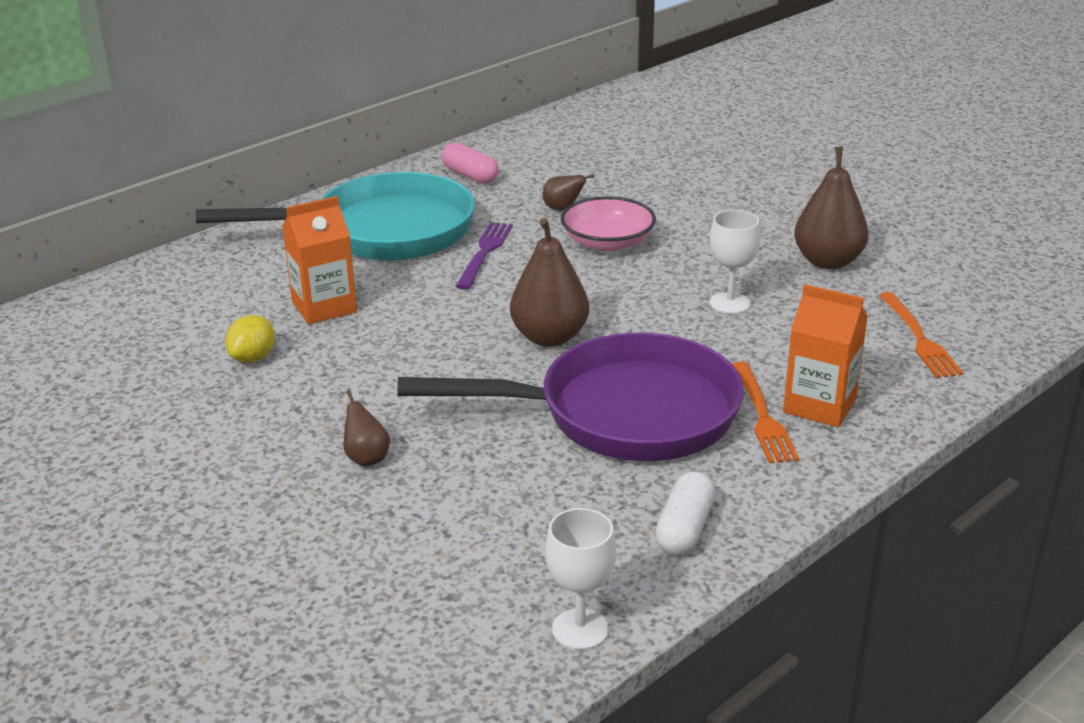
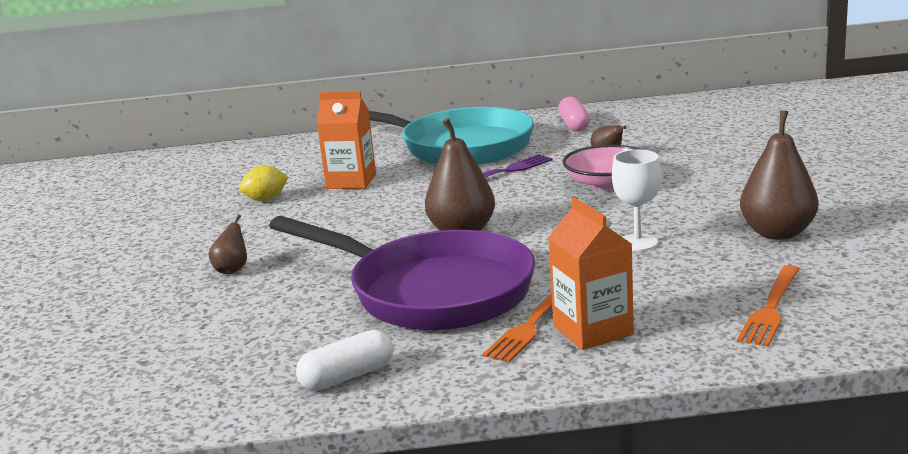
camera: 40 degrees right, 10 degrees down
(580, 629) = (178, 411): white goblet -> none

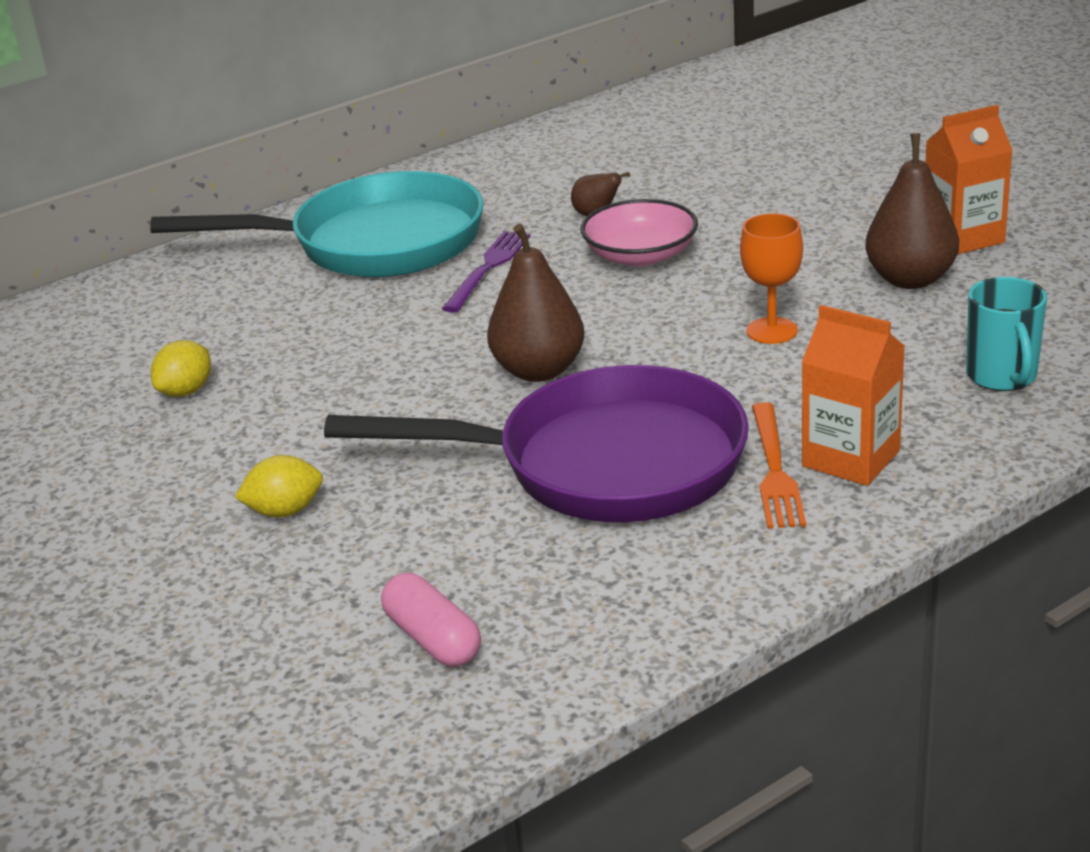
camera: 30 degrees left, 10 degrees up
(232, 270) = (285, 511): brown pear -> yellow lemon
(347, 377) = (640, 605): white capsule -> none
(351, 181) = (283, 332): orange carton -> orange carton (963, 237)
(574, 125) = (496, 175): pink capsule -> pink capsule (433, 639)
(637, 243) = (772, 331): white goblet -> orange goblet
(771, 308) = (1002, 376): orange fork -> turquoise mug

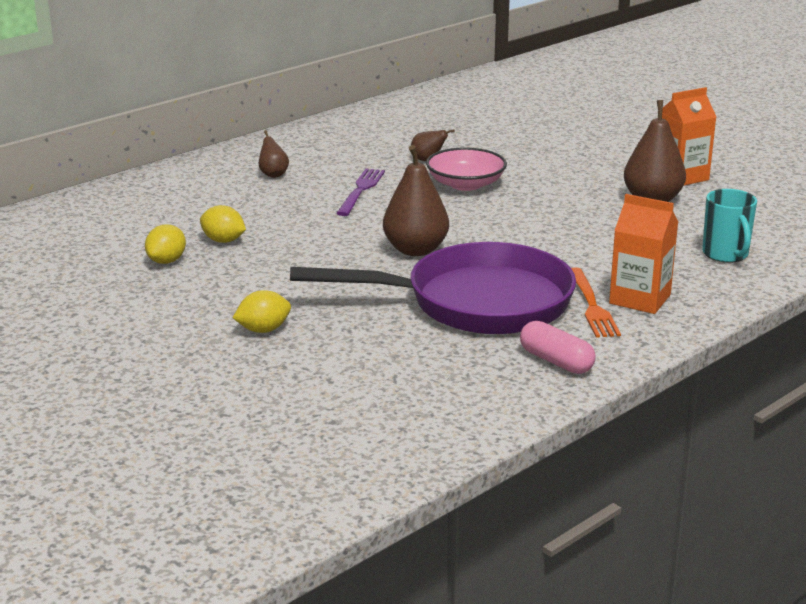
camera: 10 degrees left, 5 degrees down
(273, 356) = (223, 241): none -> yellow lemon
(373, 243) = (273, 174): turquoise pan -> brown pear
(433, 639) = (391, 399): pink capsule -> pink capsule (556, 361)
(772, 331) = (568, 228): orange goblet -> none

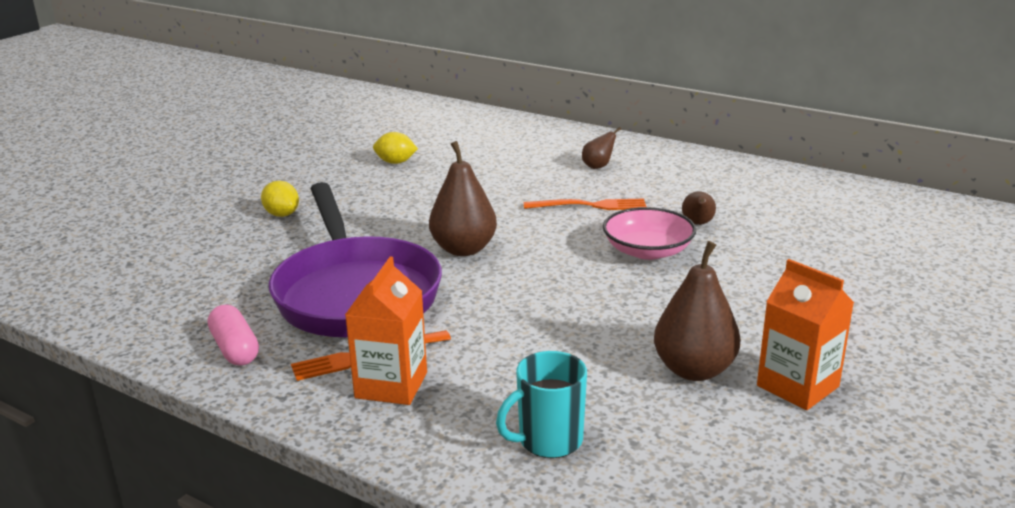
camera: 75 degrees right, 0 degrees up
(223, 241) = (443, 173): yellow lemon -> none
(361, 190) = (590, 206): purple fork -> orange fork
(556, 361) = (235, 349): pink capsule -> pink capsule turned 60 degrees counterclockwise

